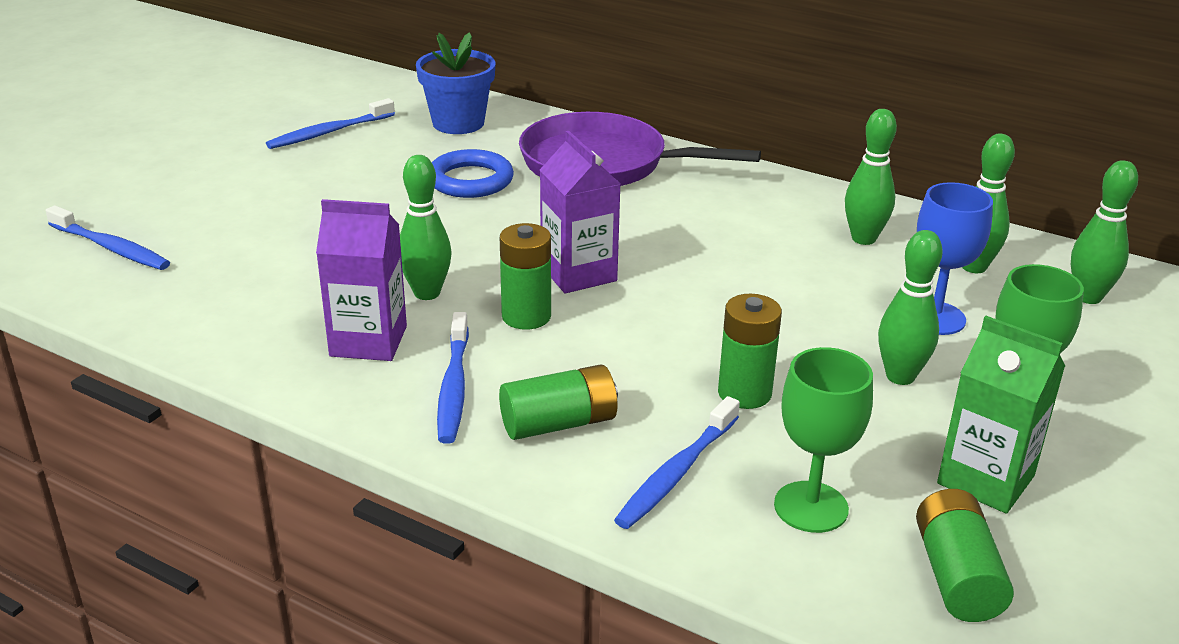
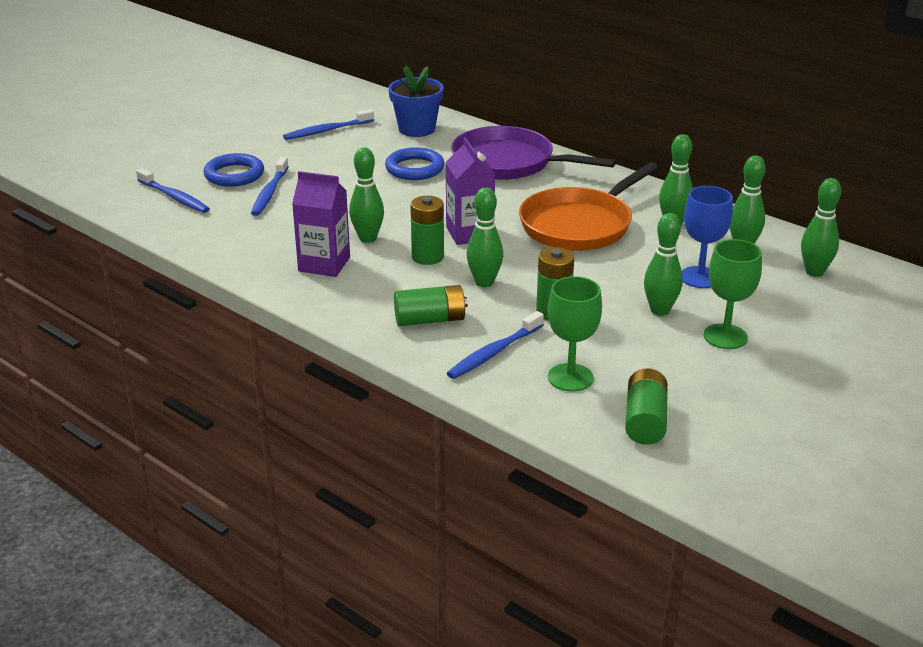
camera: 10 degrees right, 0 degrees up
(201, 206) = (234, 175): none -> blue ring
(453, 387) = (370, 294): blue toothbrush -> blue toothbrush (269, 193)
(624, 352) = (484, 282): none -> green bowling pin
(733, 249) = (579, 225): none -> orange pan
(985, 480) = (688, 372): green carton -> none

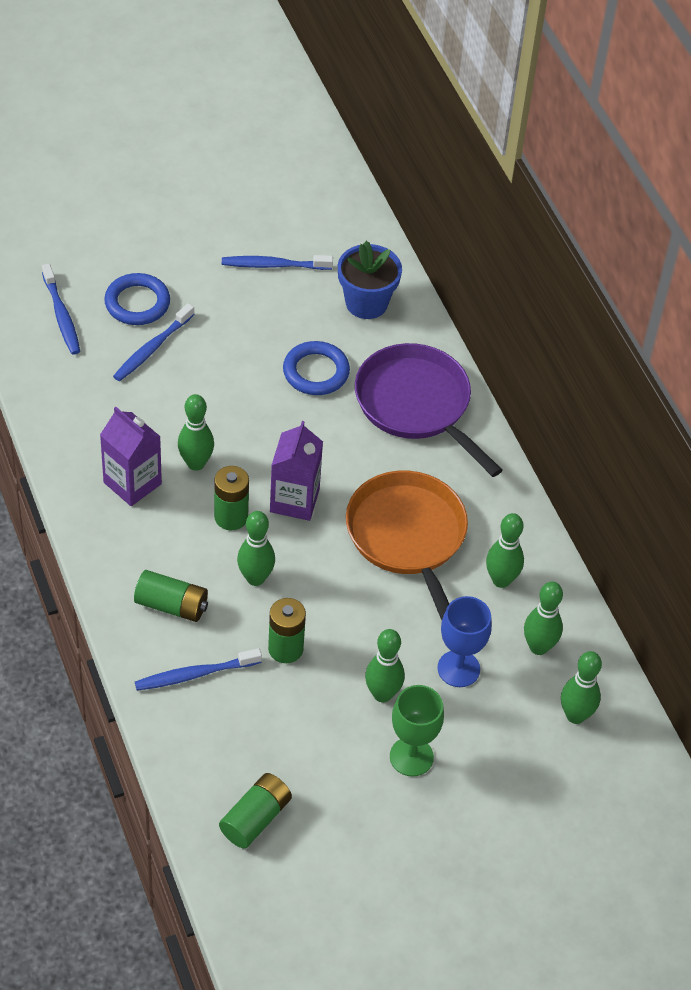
camera: 25 degrees right, 20 degrees up
(570, 377) = (235, 737): green goblet -> none
(579, 225) = (408, 538): orange pan -> orange pan turned 90 degrees clockwise

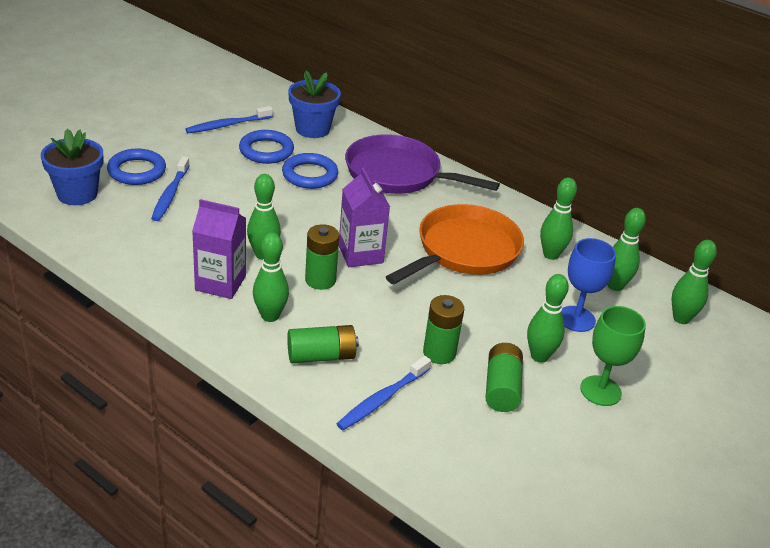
camera: 30 degrees left, 15 degrees down
(61, 315) = (77, 194): blue toothbrush -> blue flower pot
(255, 578) = (374, 313): green bowling pin -> green bowling pin (270, 316)
(255, 818) = (526, 489): green battery -> green battery (501, 388)
(292, 319) = (266, 151): none -> blue ring
(408, 538) = (464, 250): orange pan -> orange pan turned 90 degrees clockwise

